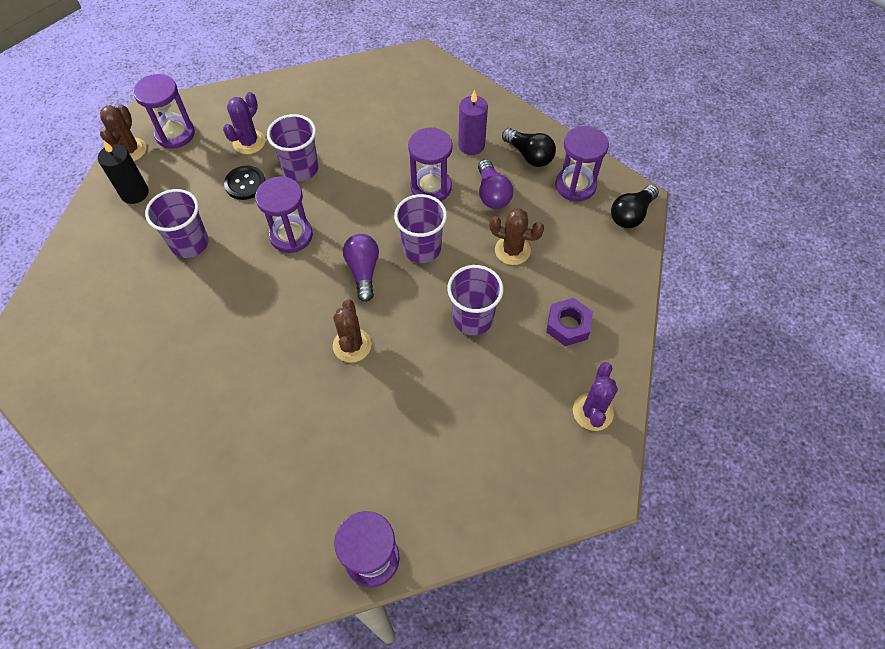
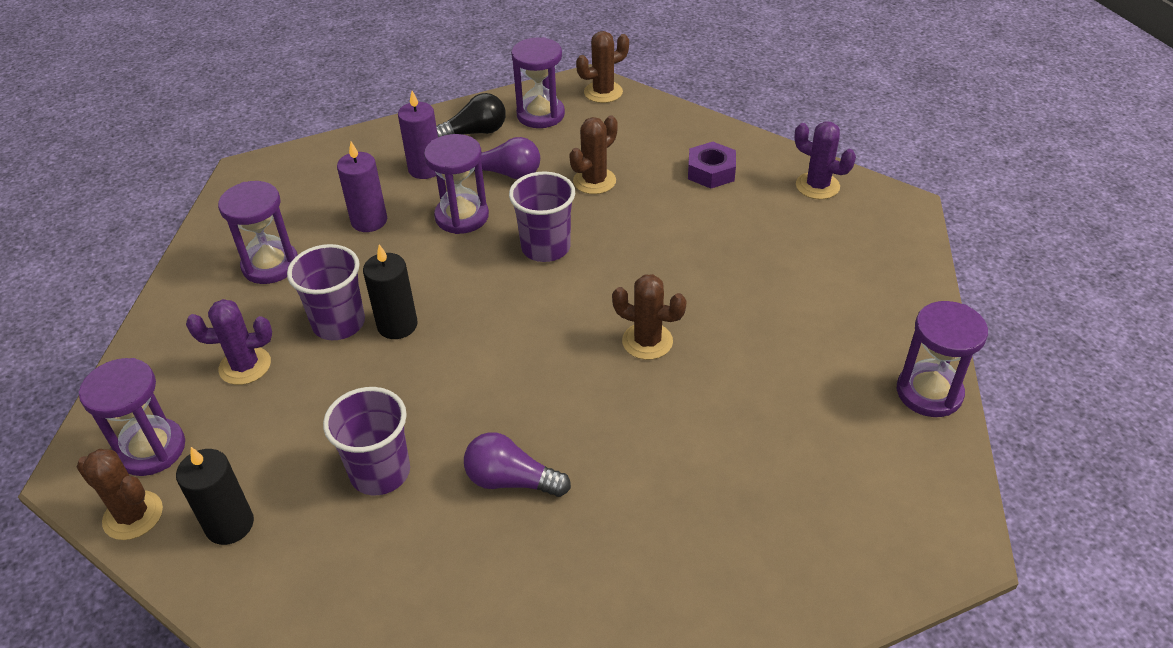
camera: 65 degrees left, 15 degrees down
(245, 184) = (318, 387): black button -> none
(249, 142) = (245, 366): purple cactus -> purple cactus turned 60 degrees counterclockwise
(291, 235) = (444, 359): purple hourglass -> purple hourglass (270, 265)
(311, 198) = (397, 325): none -> black candle
(363, 271) = (546, 305): purple light bulb -> purple light bulb (511, 480)
(401, 140) = (369, 221): none -> purple candle
(473, 318) = (665, 234): purple cup -> none
(631, 215) = (603, 92): black light bulb -> brown cactus

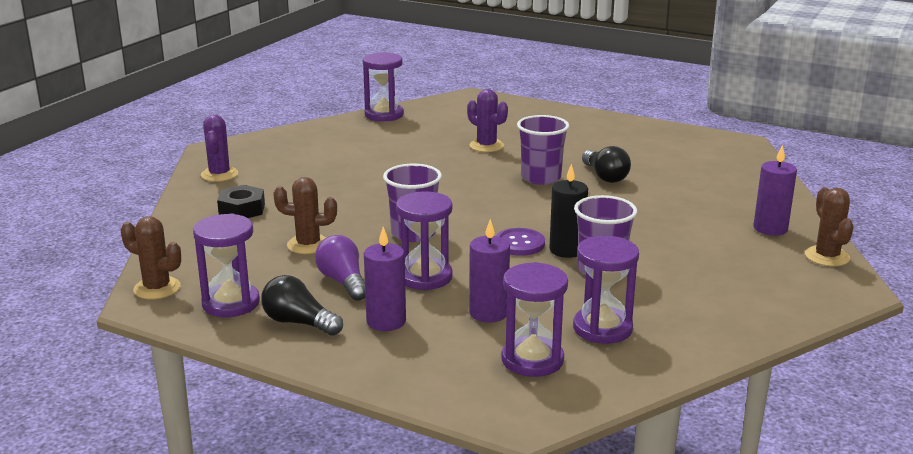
camera: 130 degrees left, 20 degrees down
(151, 449) = (793, 277): purple hourglass -> purple hourglass (532, 360)
(230, 525) = (770, 228): black candle -> purple candle
(245, 366) = (691, 283): purple cactus -> purple cactus (486, 146)
(380, 472) = (665, 207): purple cup -> purple cup (541, 178)
(446, 302) = (519, 244): none -> purple button
(511, 480) = (605, 176): purple light bulb -> black light bulb
(647, 341) = (452, 178): brown cactus -> none
(711, 172) = (242, 209): purple nut -> black nut

